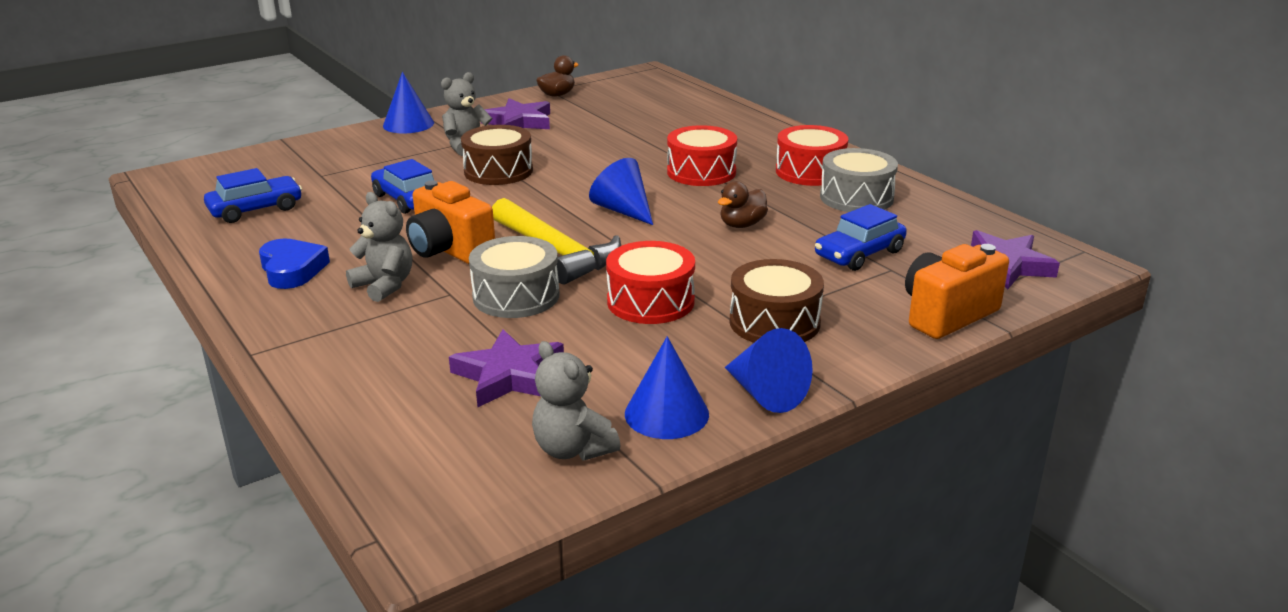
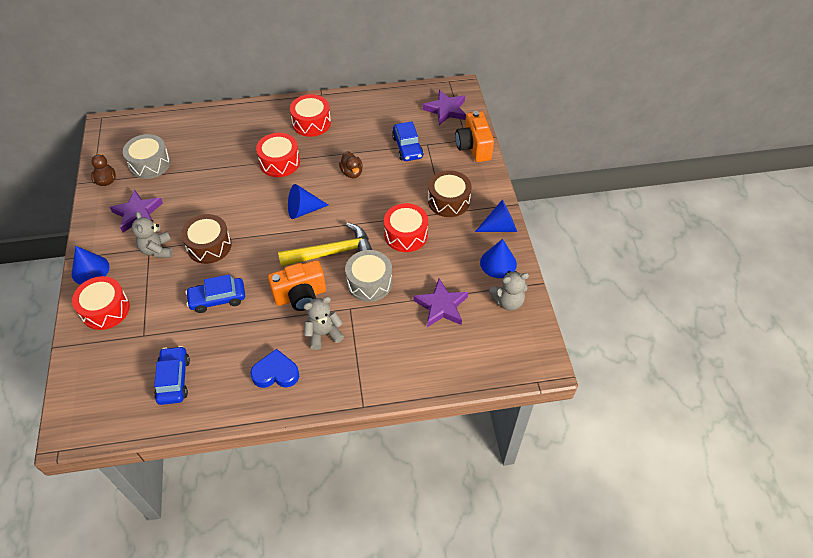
camera: 65 degrees left, 25 degrees up
(351, 147) = (105, 309): none -> red drum
(856, 198) = (352, 121): grey drum -> grey drum (150, 164)

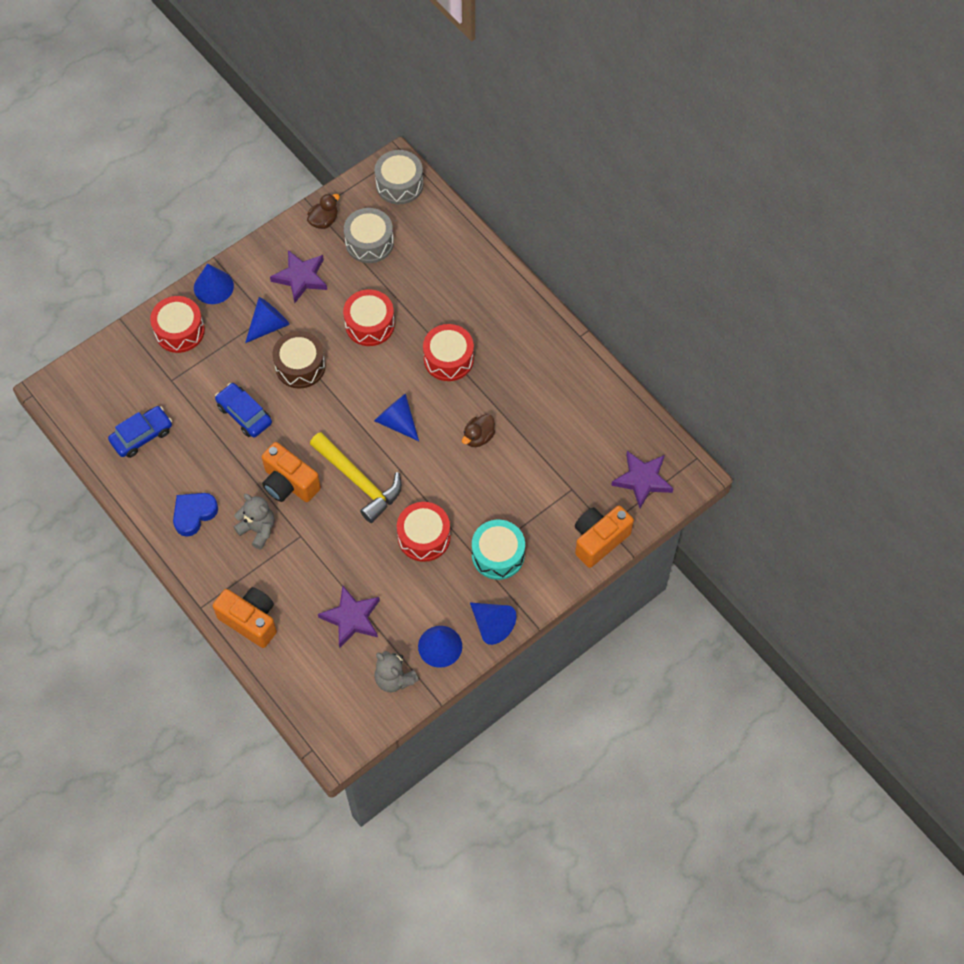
camera: 60 degrees right, 10 degrees up
(157, 250) = (269, 325): grey teddy bear -> blue cone
(276, 373) = (194, 514): blue heart -> blue heart turned 105 degrees counterclockwise
(311, 123) = (527, 354): red drum -> red drum (369, 324)
(369, 282) = (341, 536): grey drum -> grey drum (399, 184)
(399, 375) = (250, 620): none -> orange camera
(407, 147) = (553, 471): blue car -> none
(448, 201) = (498, 555): brown drum -> turquoise drum

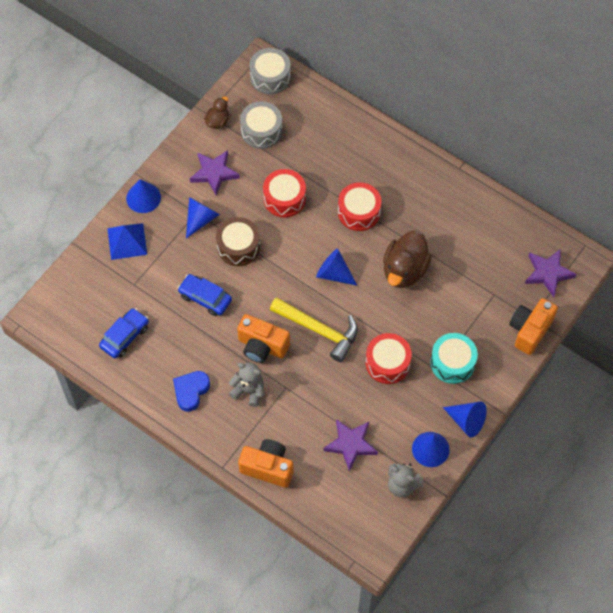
camera: 15 degrees left, 0 degrees up
(179, 331) = (127, 241): red drum -> blue pyramid
(478, 437) = (404, 270): brown duck -> brown duck, size x1.89

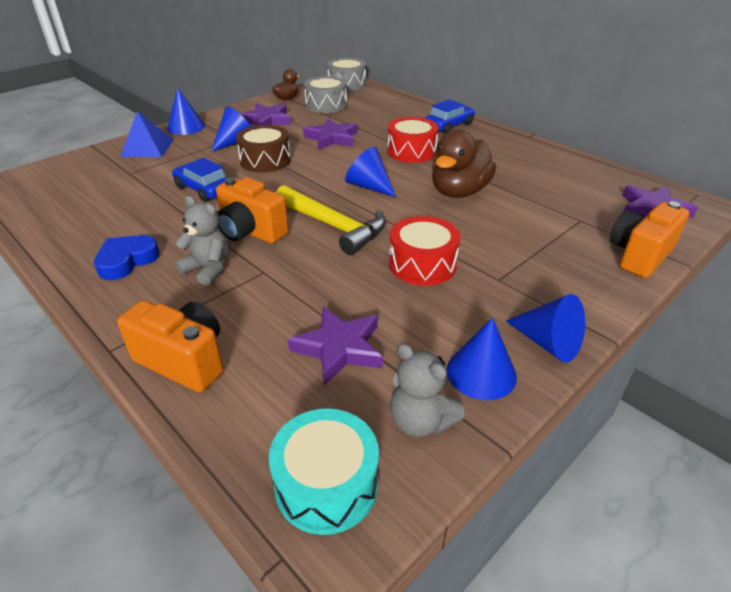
camera: 10 degrees right, 25 degrees down
(125, 336) = (84, 207): blue car -> blue car (449, 125)
(284, 198) = (332, 138): red drum -> purple star
(452, 363) = (522, 274): turquoise drum -> turquoise drum (326, 484)

